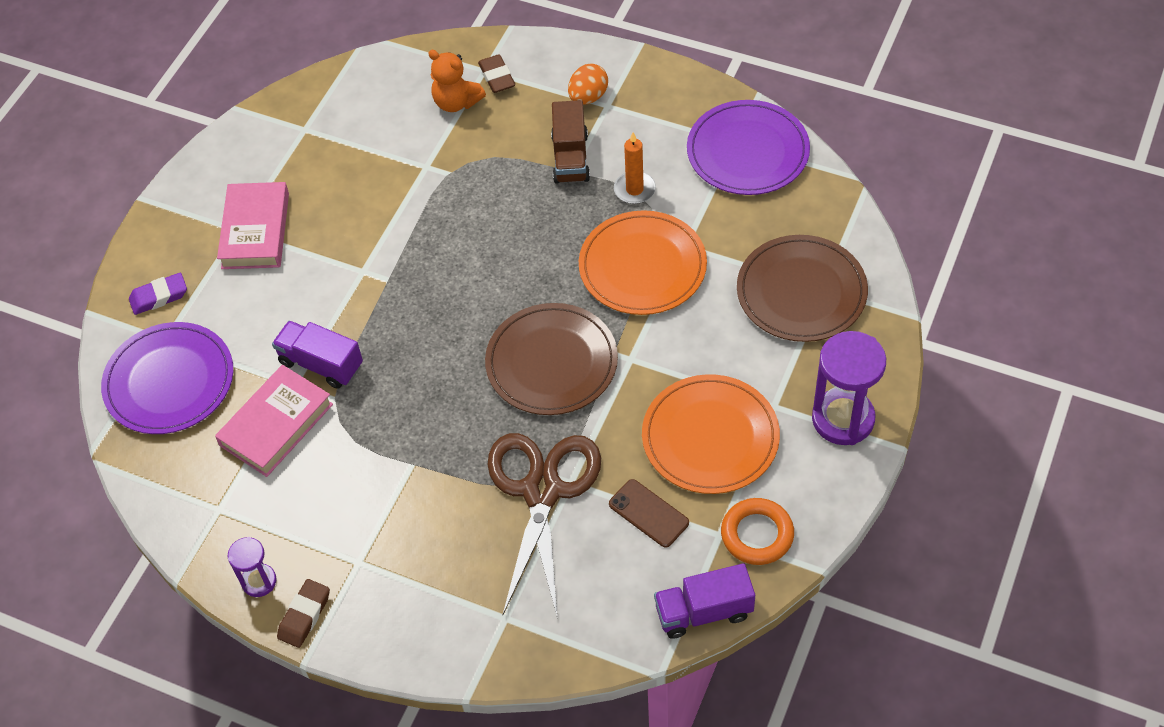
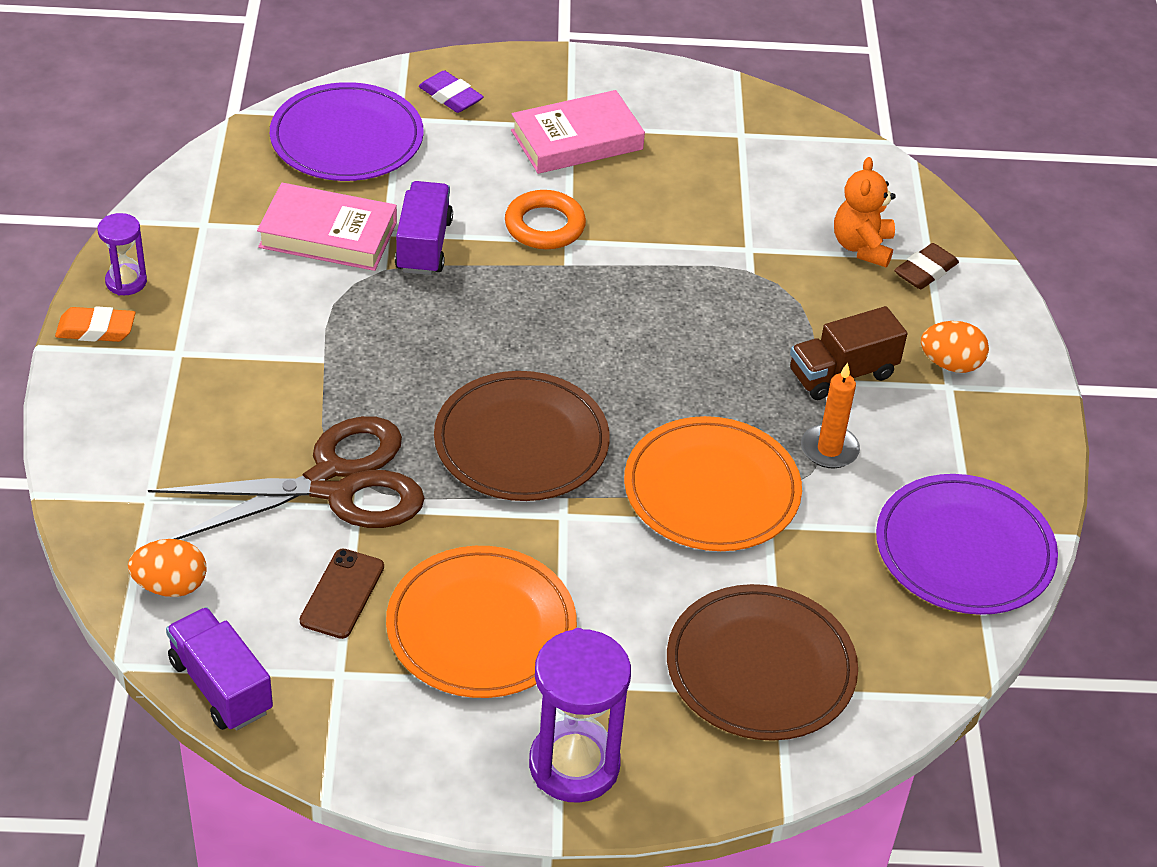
camera: 60 degrees right, 10 degrees down
(304, 615) = (96, 330): brown eraser -> orange eraser
(598, 623) = (171, 586): none -> orange egg
(757, 534) = (354, 713): orange ring -> orange ring (544, 226)

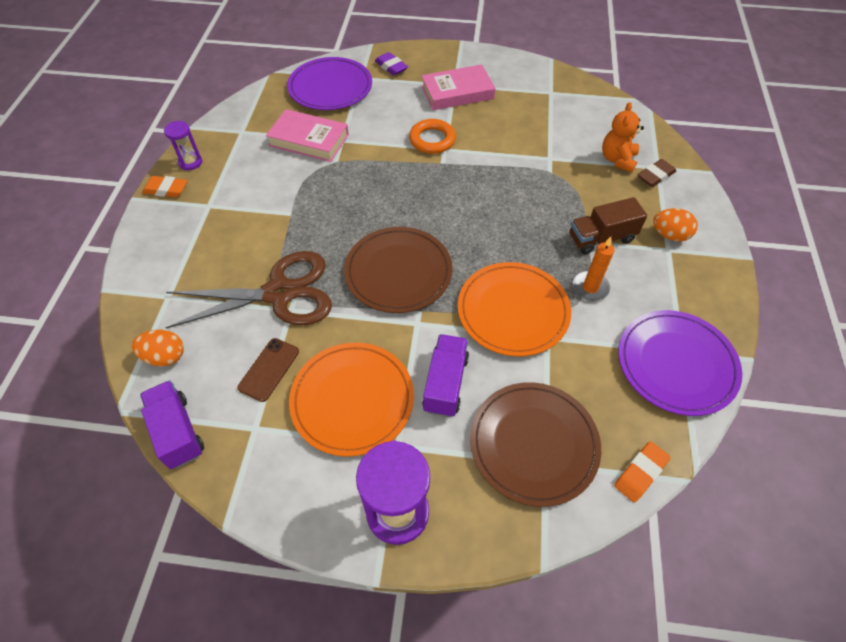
camera: 10 degrees right, 10 degrees up
(424, 245) = (361, 148): purple truck -> purple truck (445, 383)
(916, 694) = (640, 473): none -> orange eraser

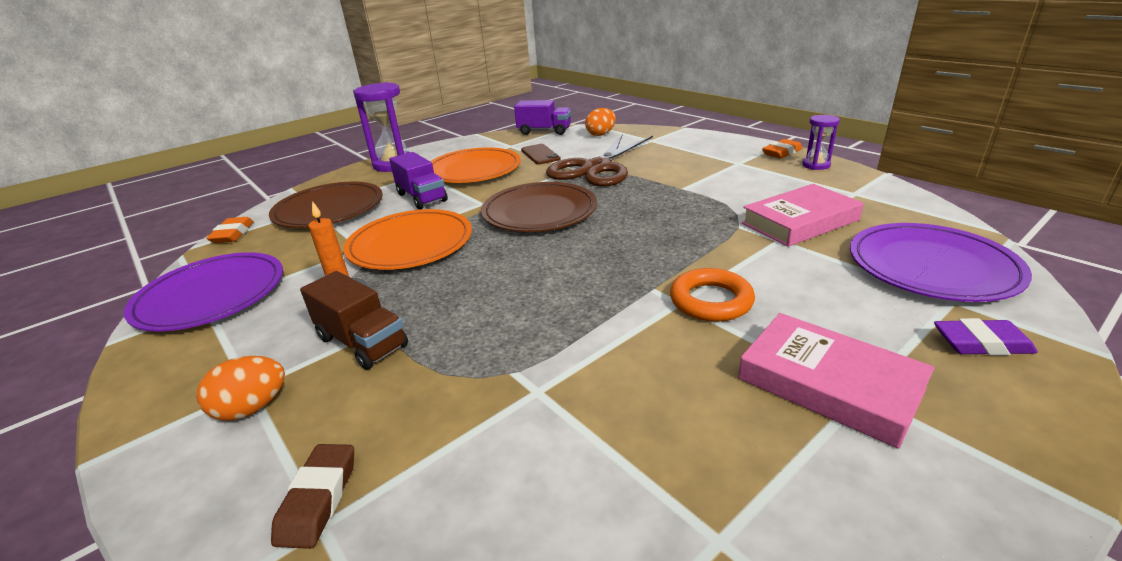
camera: 135 degrees right, 25 degrees down
(457, 92) = (829, 384): pink book -> pink book turned 75 degrees counterclockwise
(601, 238) = (362, 342): brown truck -> brown truck turned 105 degrees clockwise
(617, 159) = (419, 477): orange teddy bear -> none

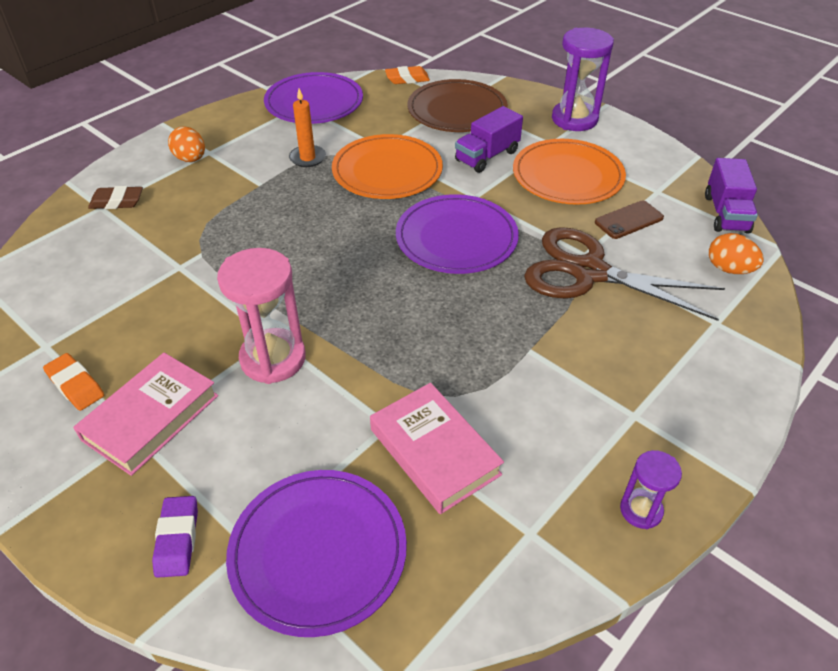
camera: 80 degrees right, 15 degrees up
(362, 342) = (247, 182): brown truck -> none
(539, 211) = (456, 238): brown plate -> purple plate
(711, 301) = (273, 358): orange ring -> pink hourglass
(781, 153) = (693, 475): orange eraser -> orange eraser (75, 385)

